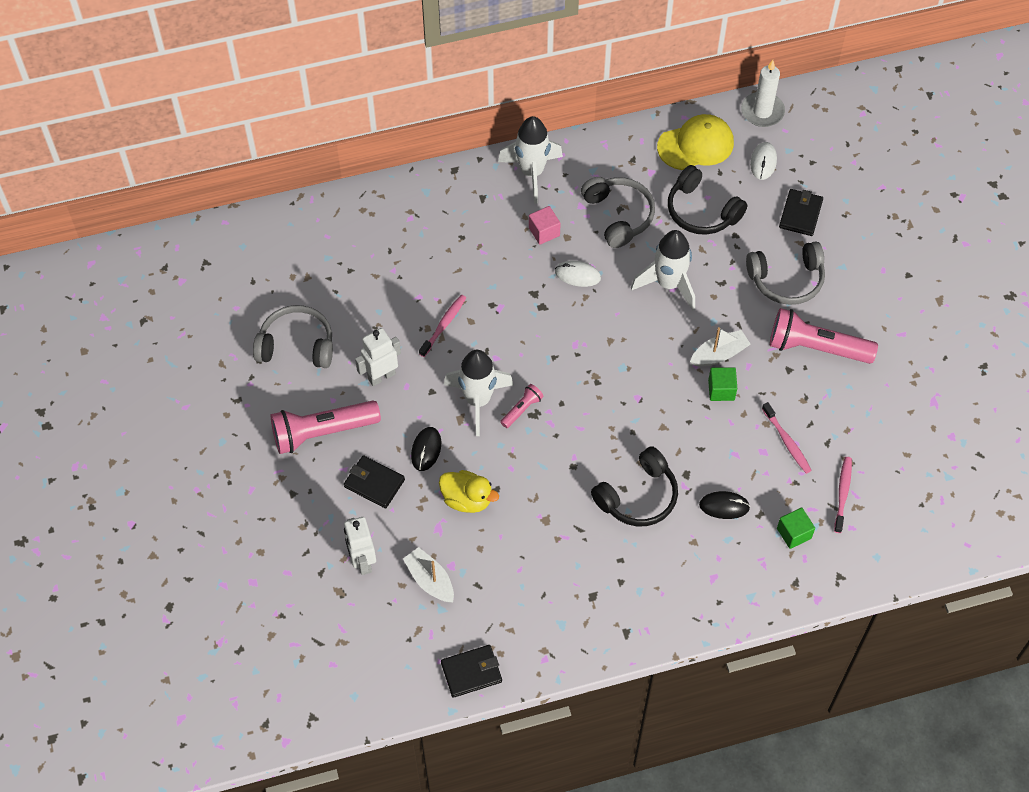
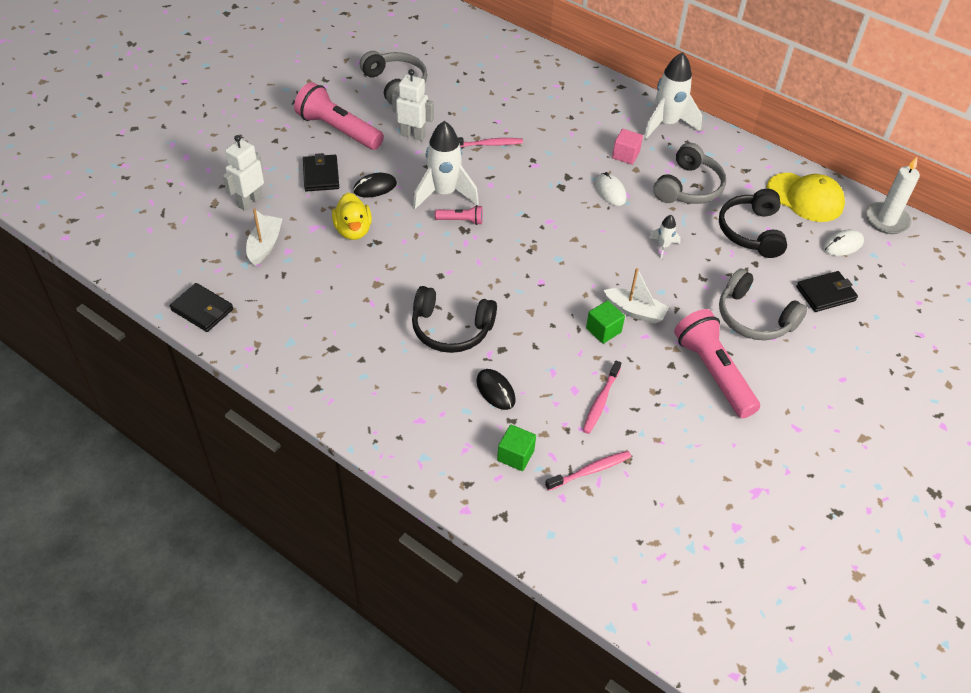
camera: 50 degrees right, 10 degrees down
(668, 284) = (663, 246): white rocket -> white rocket, size x0.47

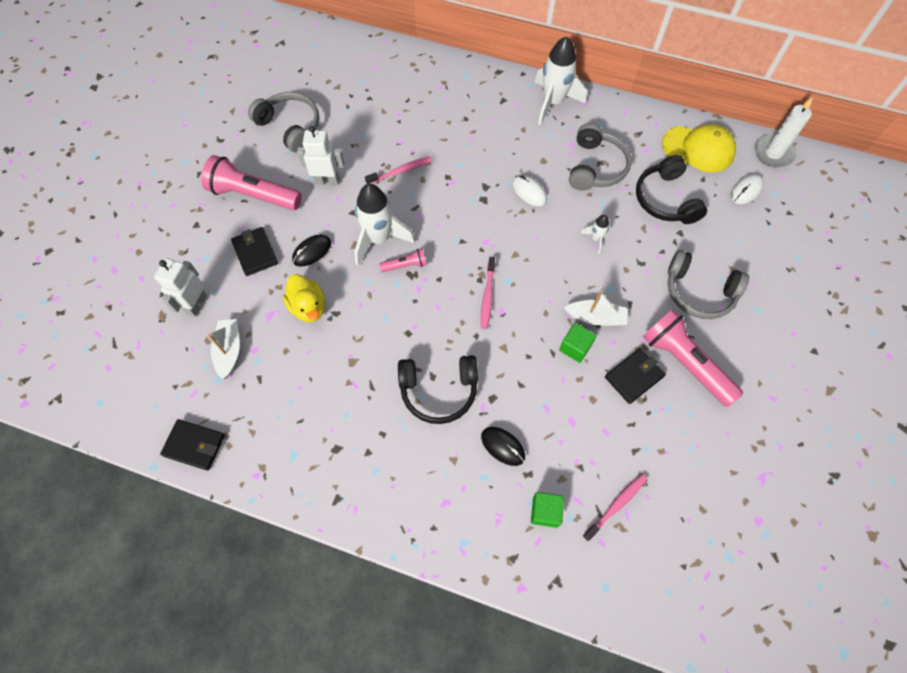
camera: 15 degrees left, 15 degrees up
(601, 401) = (599, 426): pink toothbrush -> pink toothbrush (487, 296)
(625, 155) = (529, 147): pink cube -> none
(825, 294) = (749, 247): black wallet -> black wallet (634, 377)

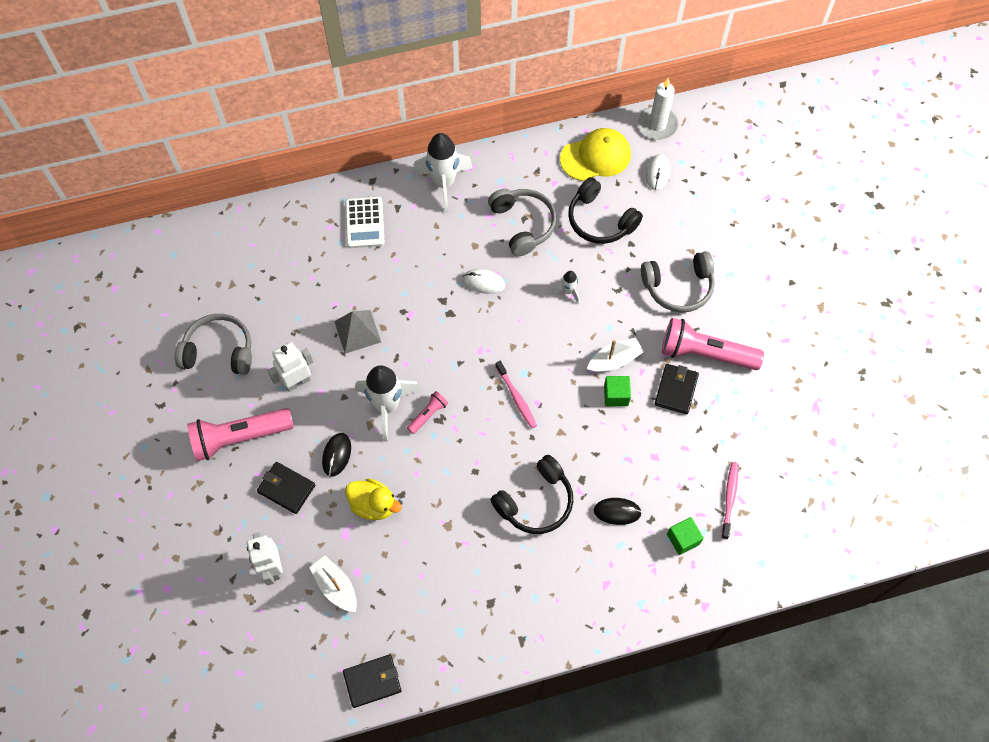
camera: 35 degrees left, 0 degrees up
(401, 171) = (357, 331): pink toothbrush -> grey pyramid
(469, 97) = (364, 223): none -> white calculator

